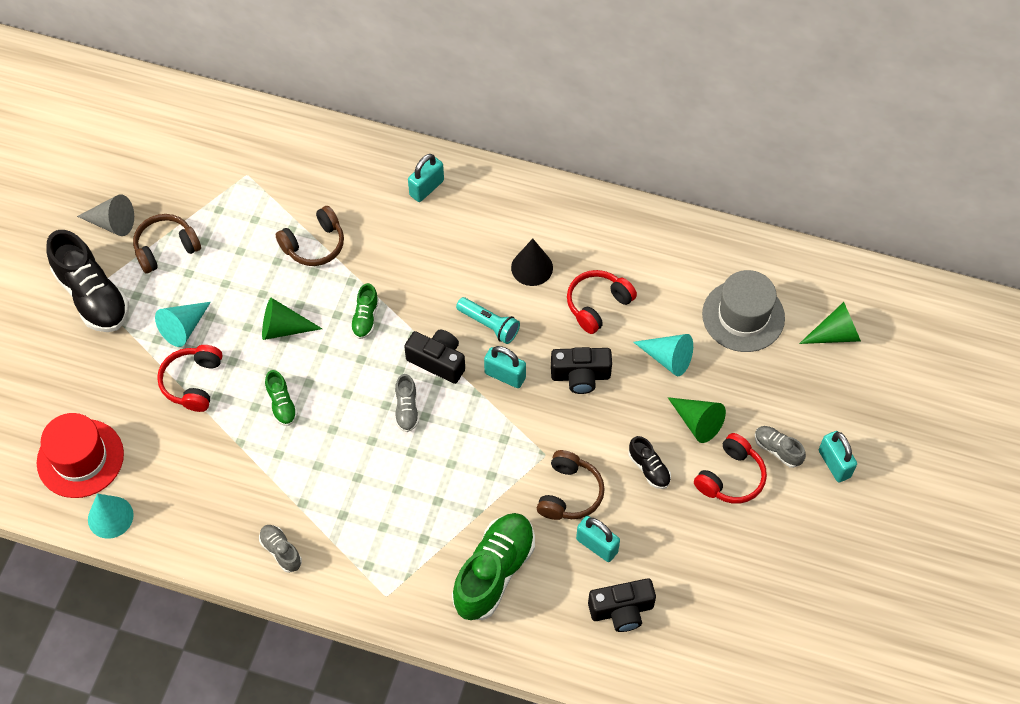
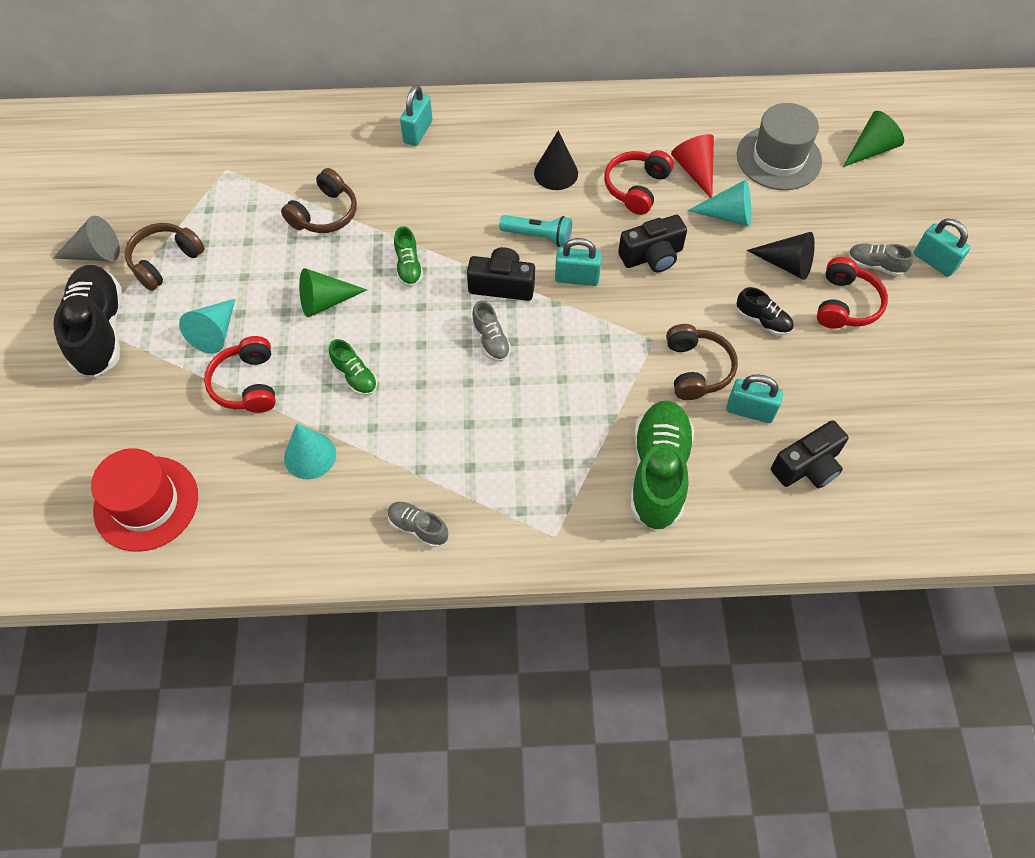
camera: 20 degrees left, 0 degrees up
(93, 296) = (99, 331): black shoe -> black shoe turned 135 degrees counterclockwise
(110, 517) = (205, 556): turquoise cone -> turquoise cone (310, 455)
(659, 304) = (695, 170): none -> red cone
(697, 422) = (786, 264): green cone -> black cone

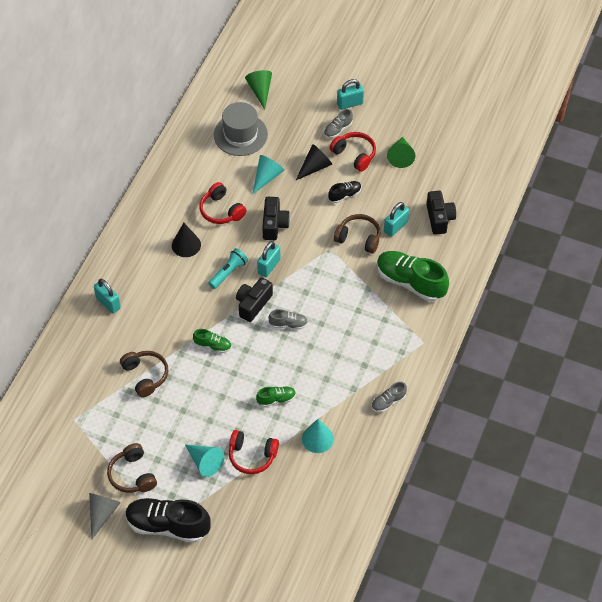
camera: 65 degrees left, 5 degrees down
(146, 503) = (306, 530): red hat -> none
(325, 301) = (214, 397): green cone -> green cone (400, 156)
(695, 170) = (225, 177): red cone -> none

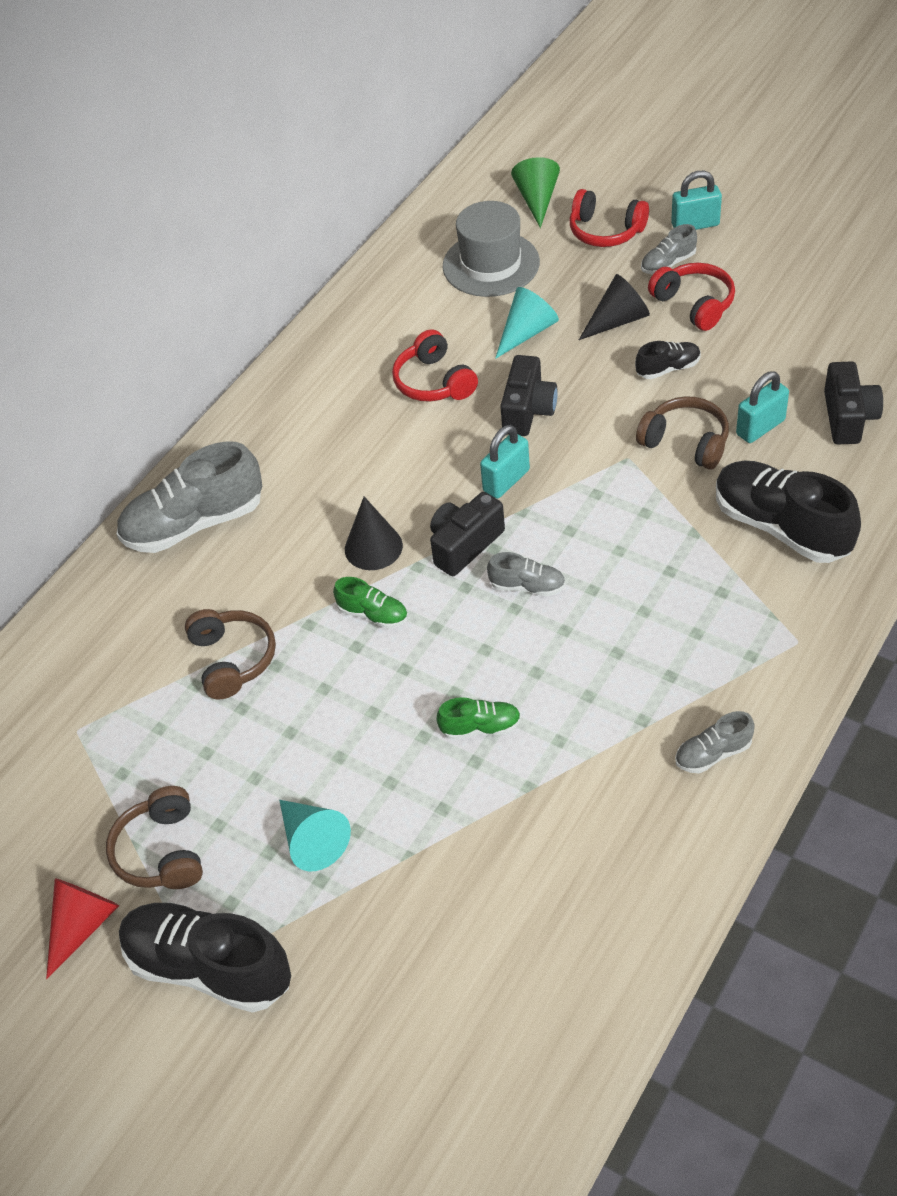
camera: 15 degrees right, 5 degrees down
(102, 513) = (82, 925): grey cone -> red cone
(108, 303) = (194, 524): turquoise padlock -> grey shoe
(186, 245) = (358, 434): black cone -> black cone (373, 547)
(228, 272) = (427, 486): turquoise flashlight -> none
(252, 456) = (411, 837): red headphones -> red headphones (605, 231)
(317, 438) = (554, 815): turquoise cone -> none
(400, 156) = (781, 310): green cone -> none
(410, 282) = (781, 527): green shoe -> black shoe

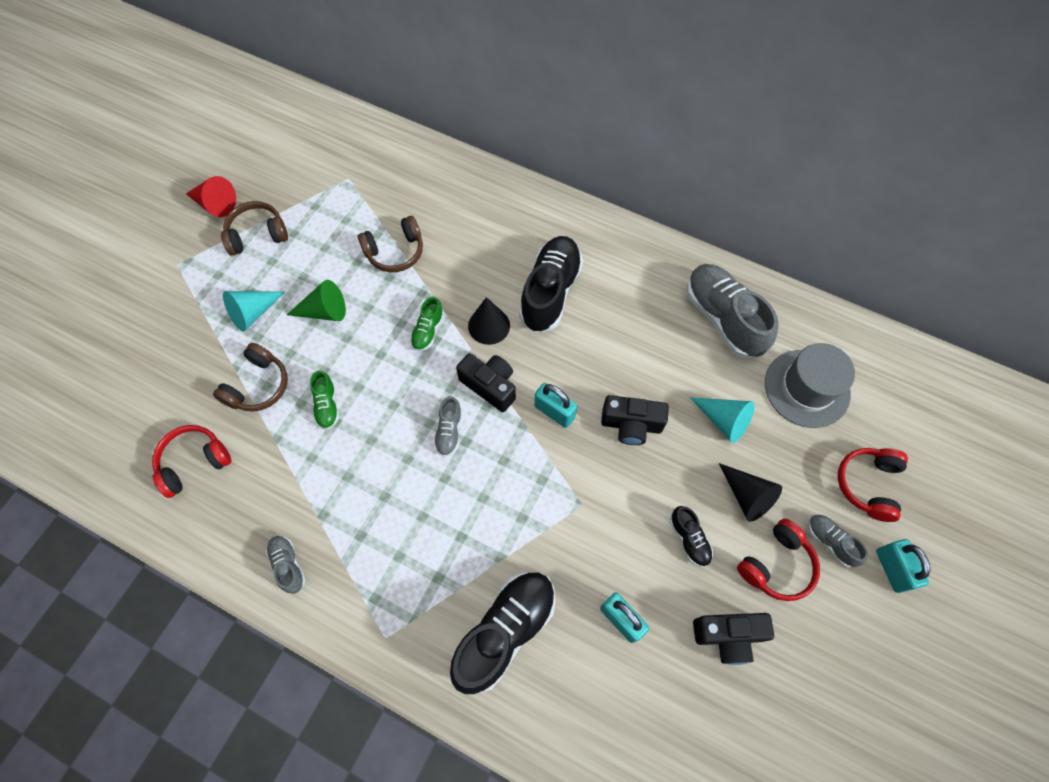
camera: 80 degrees right, 15 degrees up
(194, 524) = (512, 214): grey shoe -> grey shoe (723, 318)
(209, 967) = (178, 269): black shoe -> black shoe (550, 292)
(434, 382) = (659, 353): red headphones -> red headphones (194, 462)
(537, 200) = (902, 423): green cone -> green cone (324, 311)
(685, 442) = (600, 553): brown headphones -> brown headphones (258, 385)
(848, 417) = (637, 704): black camera -> black camera (728, 636)

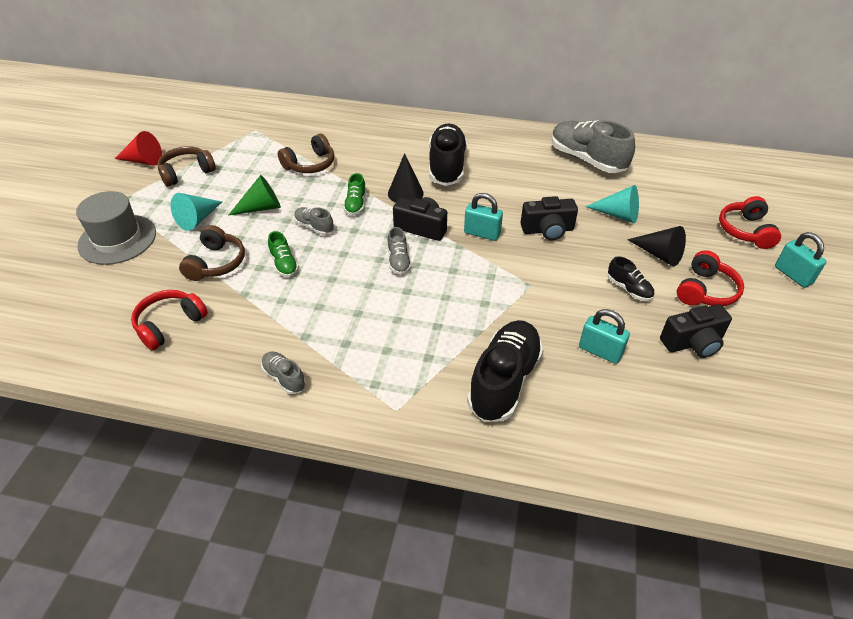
camera: 15 degrees left, 20 degrees down
(807, 388) = (669, 186): grey hat -> grey hat (117, 239)
(830, 542) = (738, 268): grey shoe -> grey shoe (314, 227)

